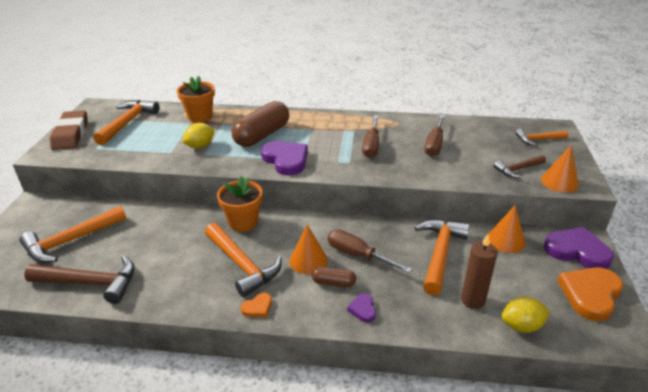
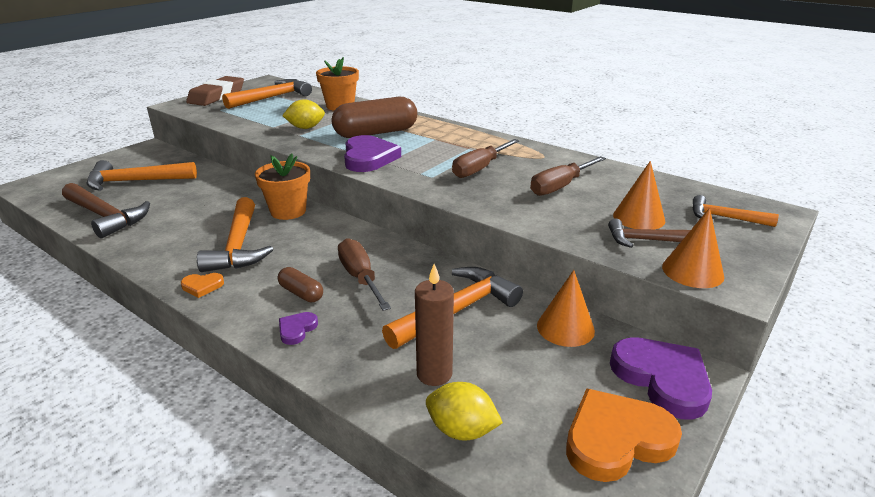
camera: 30 degrees right, 5 degrees down
(308, 260) = (304, 264): orange cone -> orange cone (639, 217)

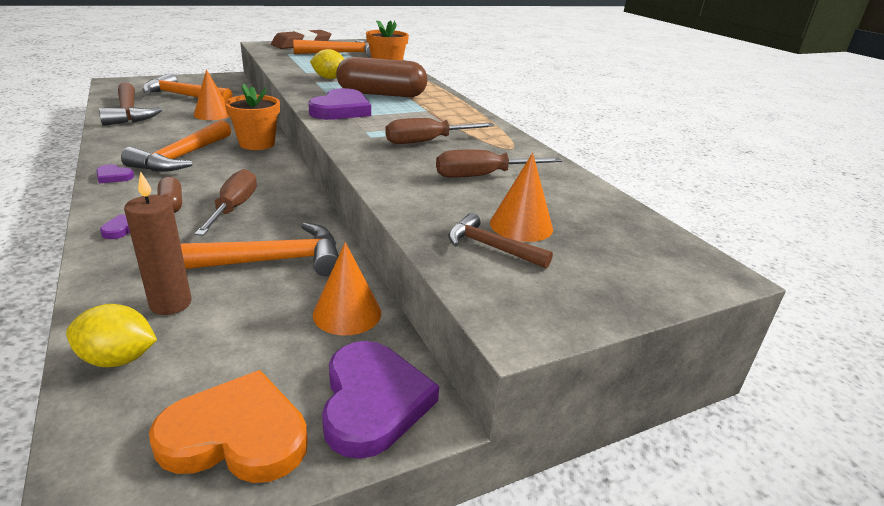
camera: 25 degrees right, 0 degrees up
(202, 286) = (113, 176): orange heart -> purple heart
(461, 430) = (118, 359): yellow lemon -> yellow lemon turned 45 degrees counterclockwise
(692, 271) = (494, 293): orange cone -> orange cone (213, 114)
(724, 217) = (630, 256): orange hammer -> none

